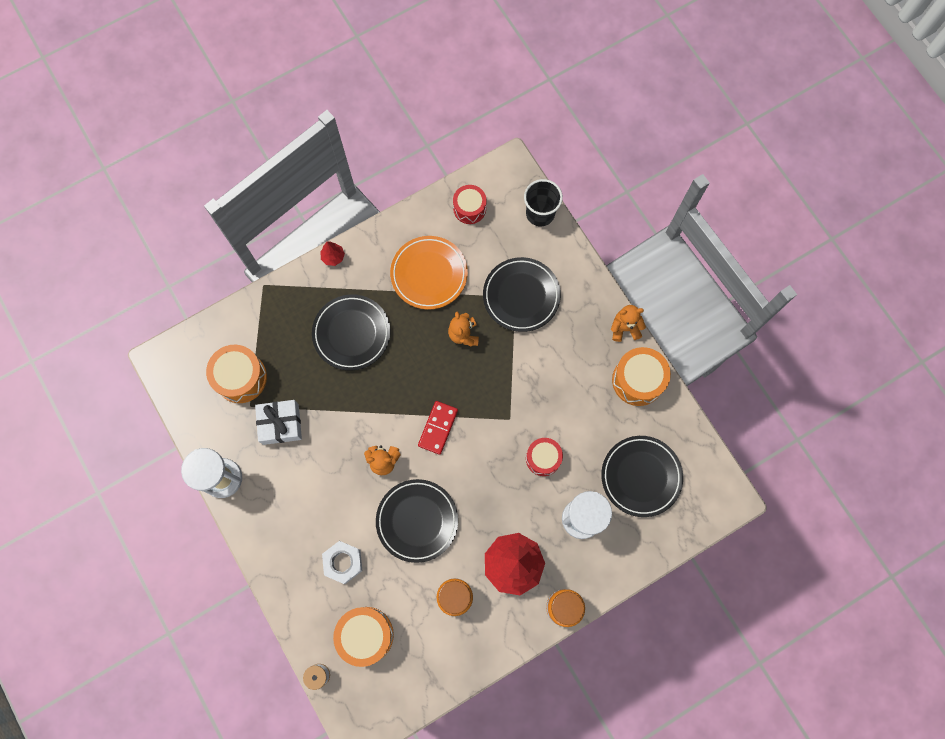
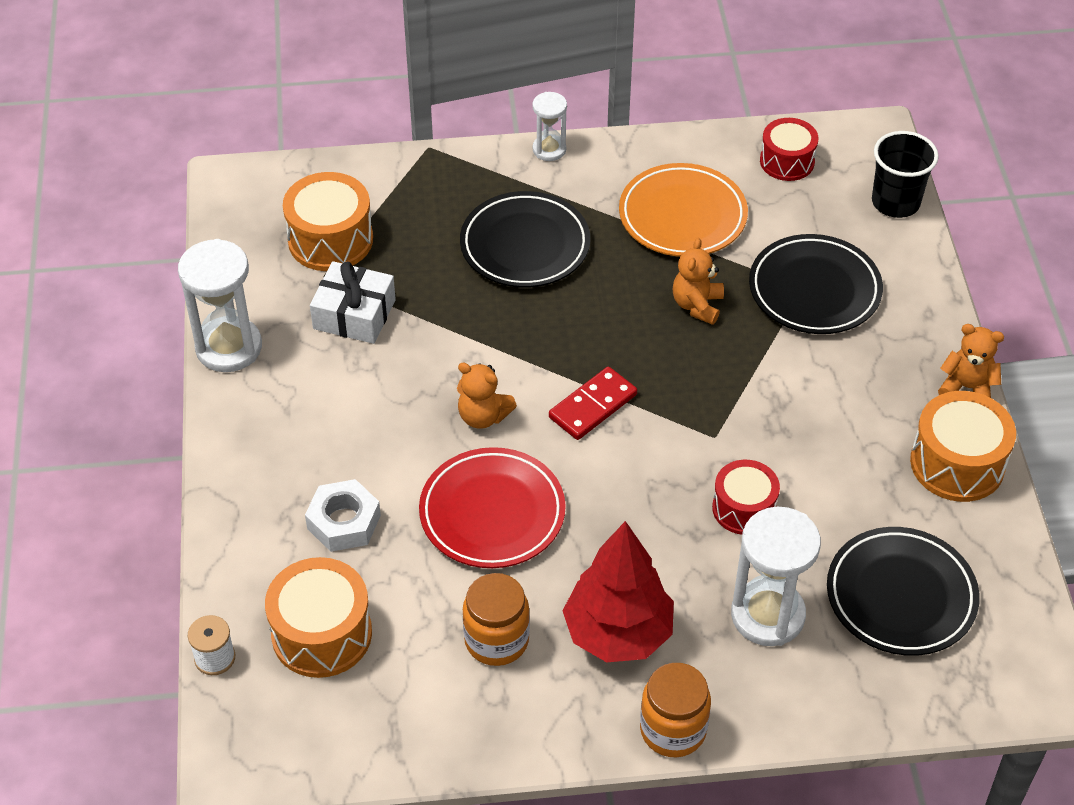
camera: 25 degrees right, 25 degrees down
(333, 257) = (549, 149): red tree -> white hourglass
(417, 521) = (492, 513): black plate -> red plate

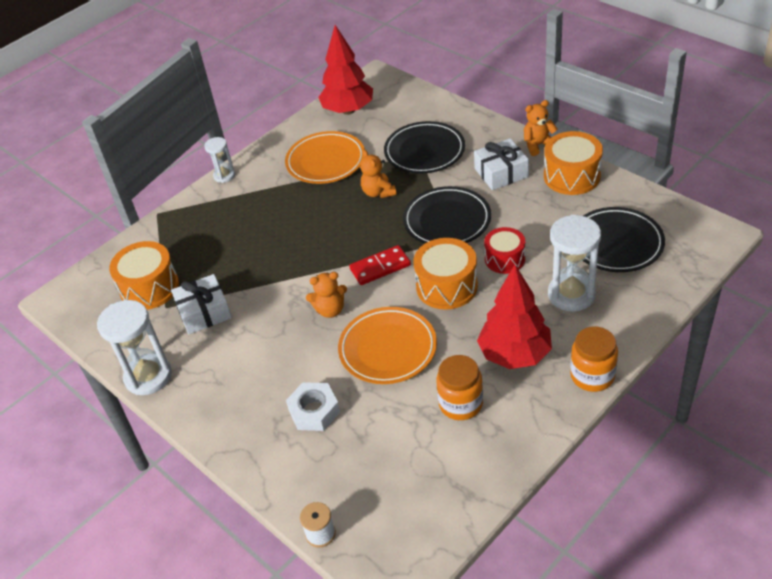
camera: 35 degrees left, 5 degrees down
(322, 634) = (366, 473): orange drum -> orange drum (446, 286)
(492, 513) = (388, 349): red plate -> orange plate
(525, 245) = (261, 223): black plate -> black plate (447, 221)
(592, 406) = (380, 267): red domino -> red domino turned 60 degrees clockwise
(787, 161) = (348, 110): red drum -> red tree
(874, 391) = (501, 173): none -> white gift
(895, 202) = (417, 96): black cup -> none

